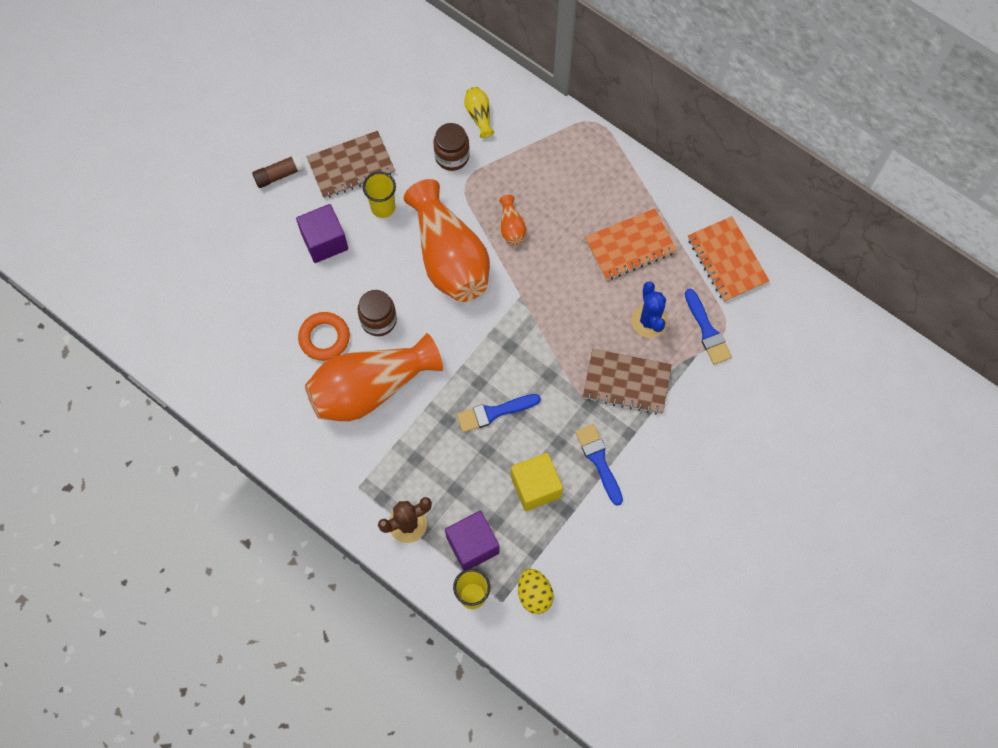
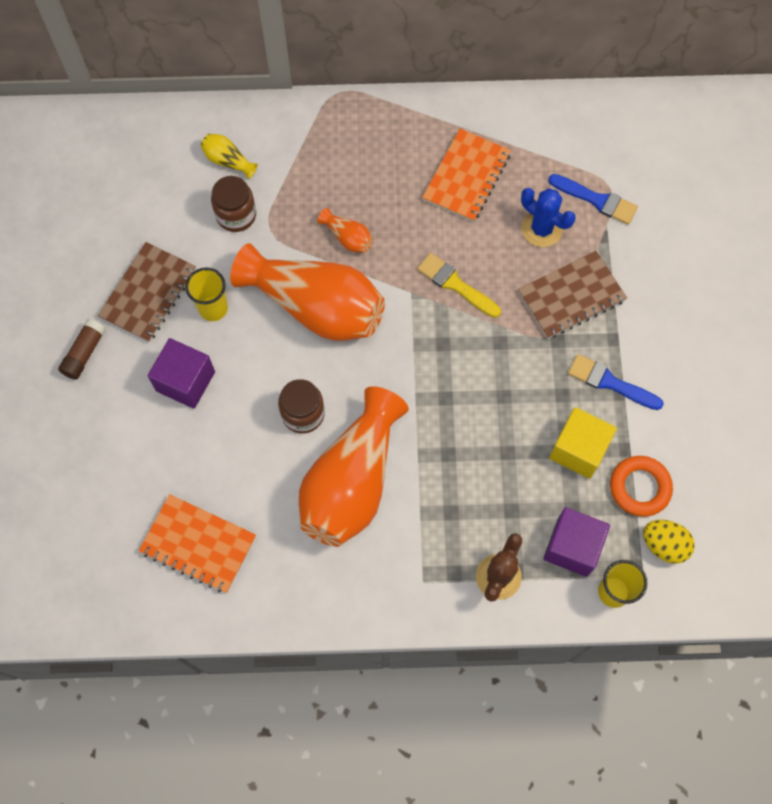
camera: 40 degrees left, 0 degrees up
(324, 338) = (266, 470): orange ring -> orange ring (639, 487)
(494, 412) = (482, 414): blue brush -> none
(555, 313) = (455, 284): none -> yellow brush
(727, 260) = (558, 128): orange notebook -> orange notebook (198, 544)

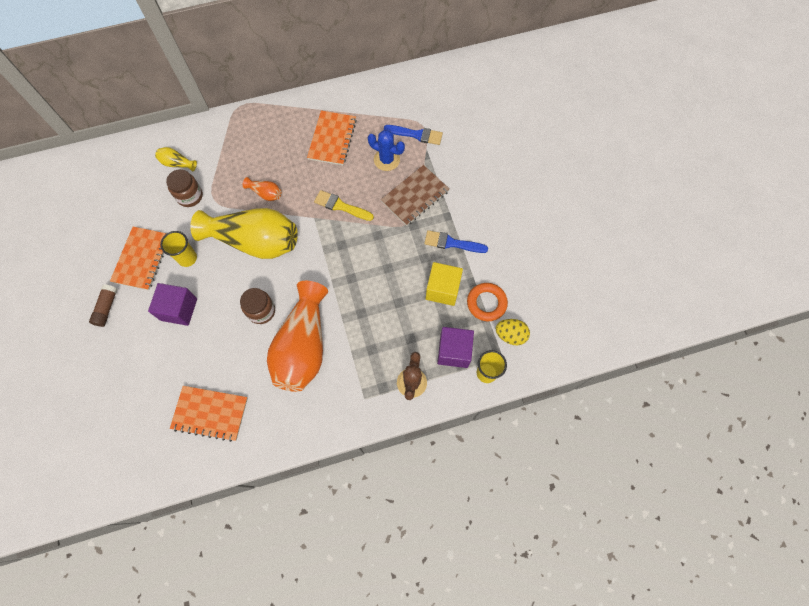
camera: 15 degrees left, 0 degrees up
(148, 293) = (142, 259): brown notebook -> orange notebook
(316, 307) = (254, 241): orange vase -> yellow vase

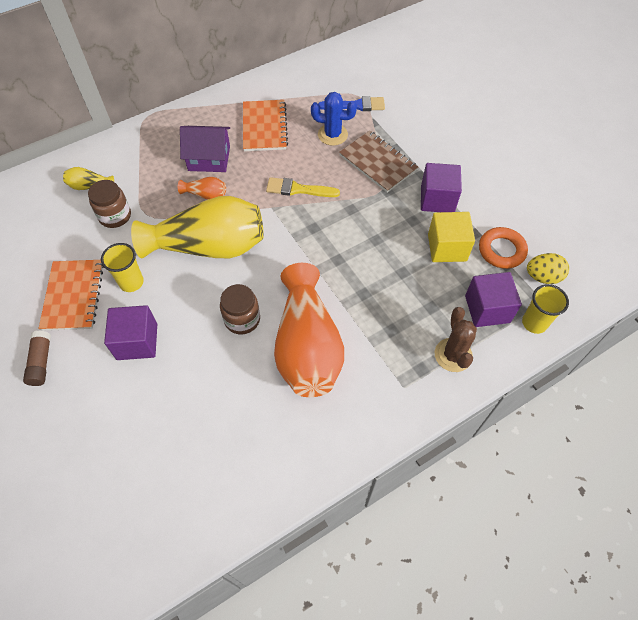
camera: 15 degrees left, 10 degrees down
(210, 413) = (215, 455): orange notebook -> none
(278, 159) = (209, 158): none -> purple house
(415, 196) = (378, 163): brown notebook -> brown notebook turned 75 degrees counterclockwise
(452, 243) = (437, 199): blue brush -> purple cube

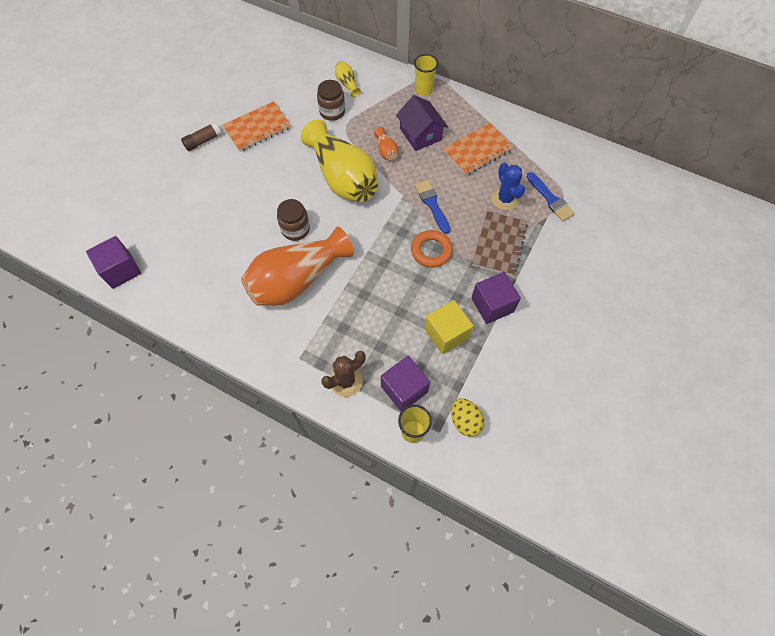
camera: 60 degrees right, 5 degrees up
(131, 282) = (286, 151): yellow cup -> yellow cup (424, 90)
(137, 341) = (244, 180): purple cube -> purple cube (121, 270)
(298, 189) = (432, 204): yellow brush -> blue brush
(501, 250) = (471, 377): orange ring -> orange ring (431, 251)

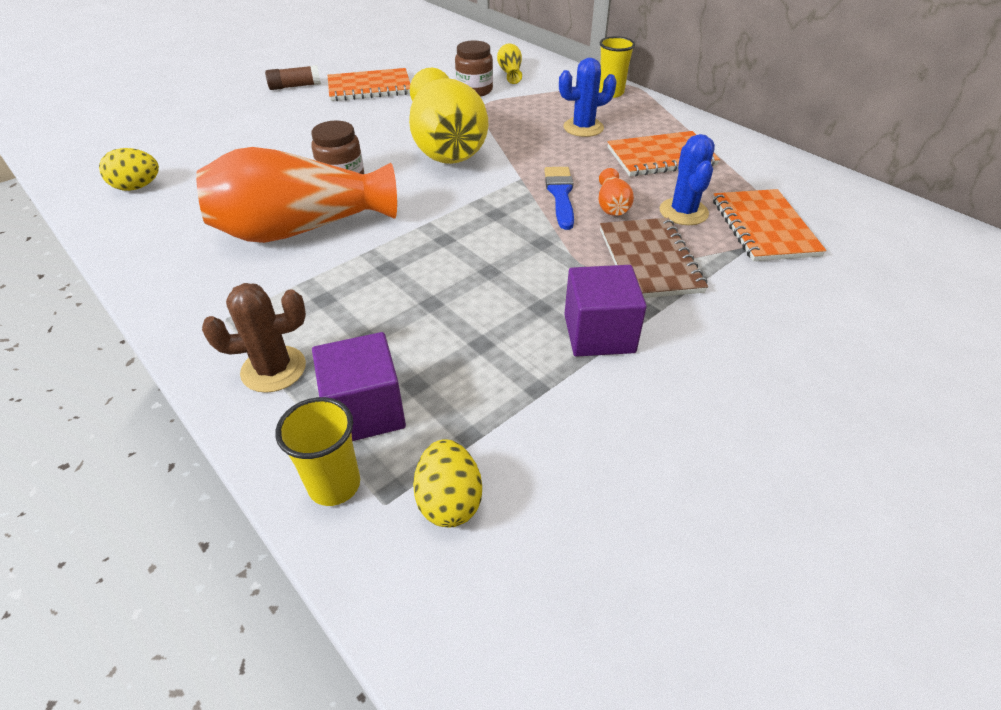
camera: 20 degrees right, 20 degrees down
(121, 270) = (86, 169): purple cube -> none
(170, 276) = (137, 187): none -> yellow egg
(386, 151) = (524, 133): orange vase -> orange vase (612, 206)
(420, 134) = (583, 128): purple house -> blue cactus
(431, 251) = (528, 243): orange ring -> none
(446, 333) = (492, 351): yellow cube -> none
(499, 244) = (649, 260): brown notebook -> brown notebook turned 45 degrees counterclockwise
(550, 199) = (764, 227): blue brush -> orange notebook

